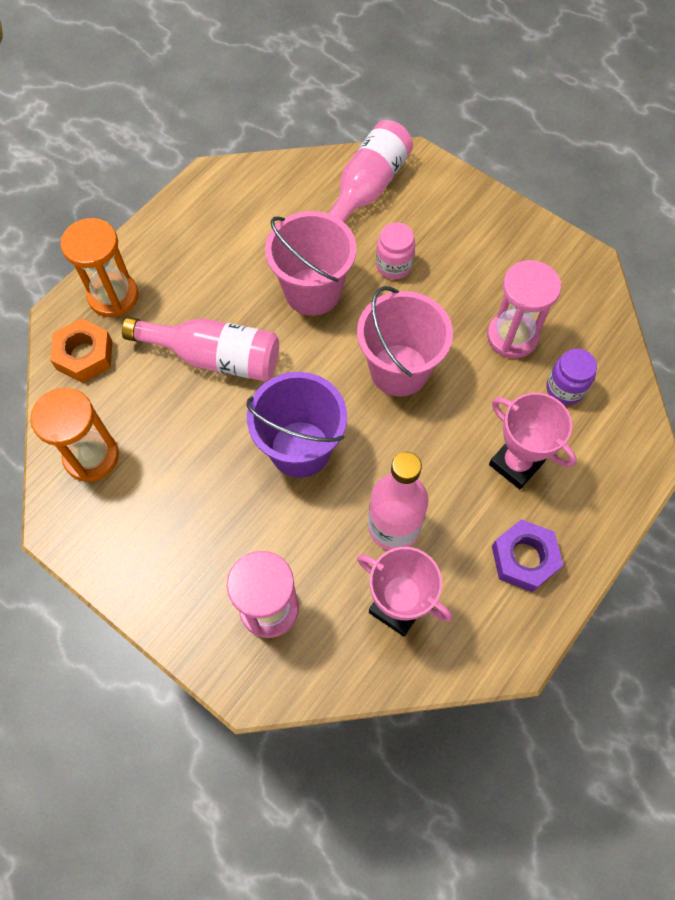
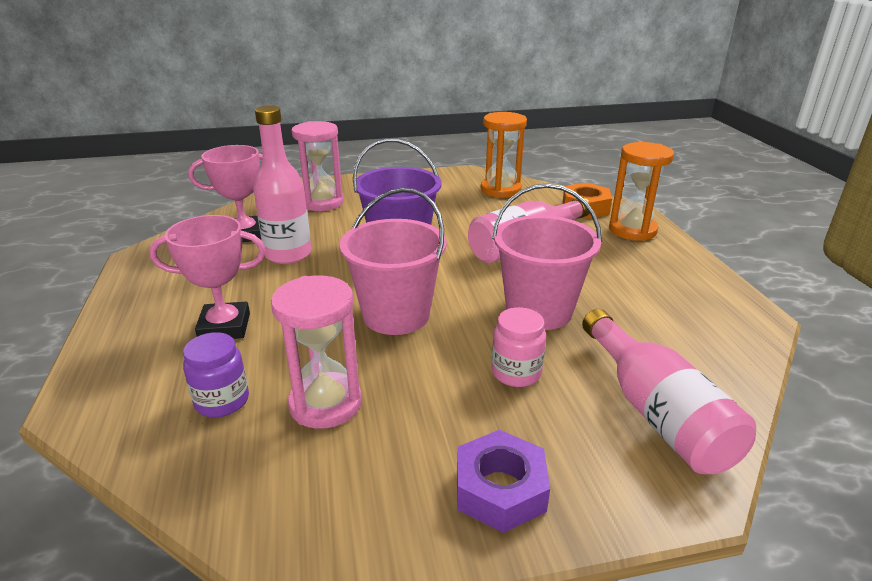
camera: 130 degrees right, 35 degrees down
(524, 558) = (169, 290): purple nut -> purple nut (500, 489)

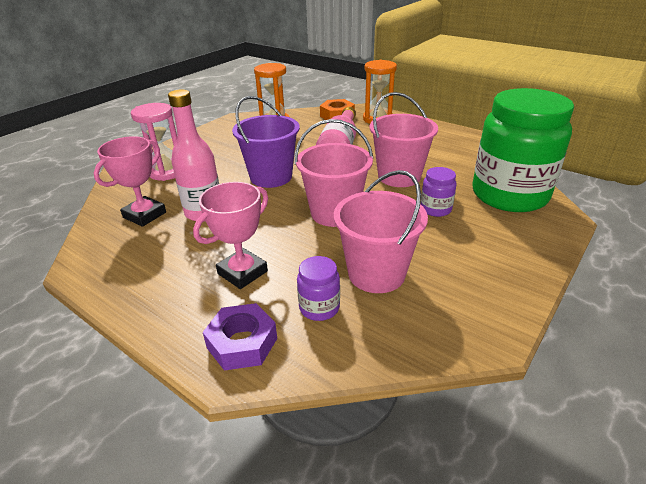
camera: 40 degrees left, 5 degrees up
(325, 403) = (376, 273): pink hourglass -> pink bucket
(500, 489) = (507, 259): purple nut -> purple nut (242, 343)
(516, 373) = (435, 209): pink jar -> purple jar
(656, 412) = (509, 195): pink bottle -> green jar

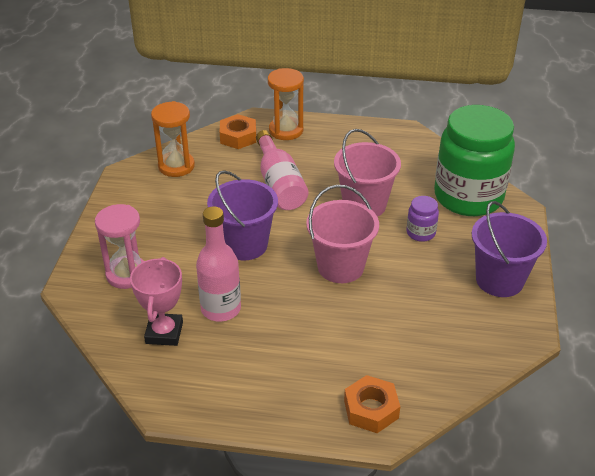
camera: 30 degrees left, 5 degrees up
(242, 272) = (316, 354): pink trophy -> none
(242, 343) = (371, 409): purple nut -> orange nut
(319, 308) = (401, 359): purple jar -> none
(376, 273) = (420, 314): pink bucket -> none
(492, 272) = (499, 280): none -> purple bucket

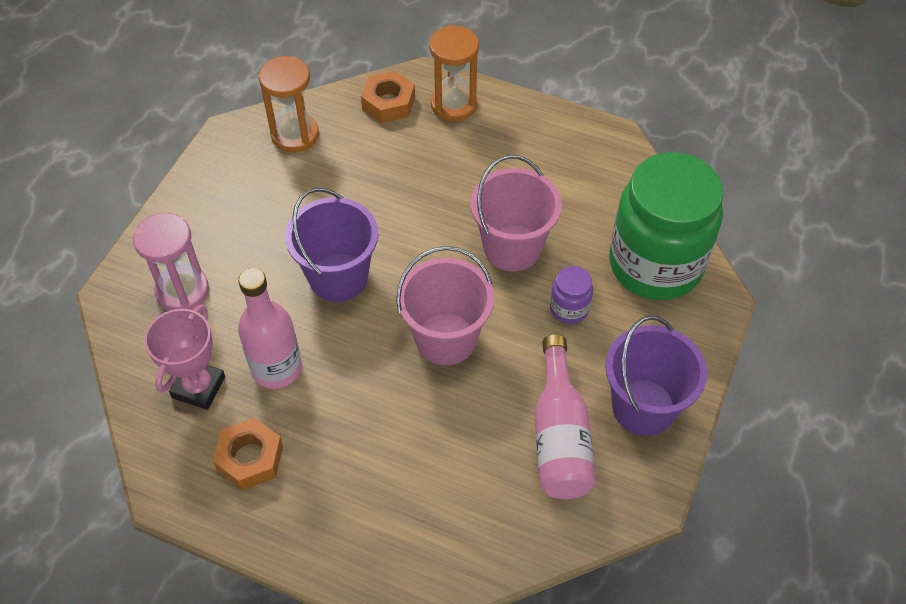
camera: 15 degrees right, 15 degrees up
(279, 184) = (415, 191): pink bottle -> pink bottle (560, 436)
(371, 409) = (405, 560): orange nut -> orange nut (250, 458)

